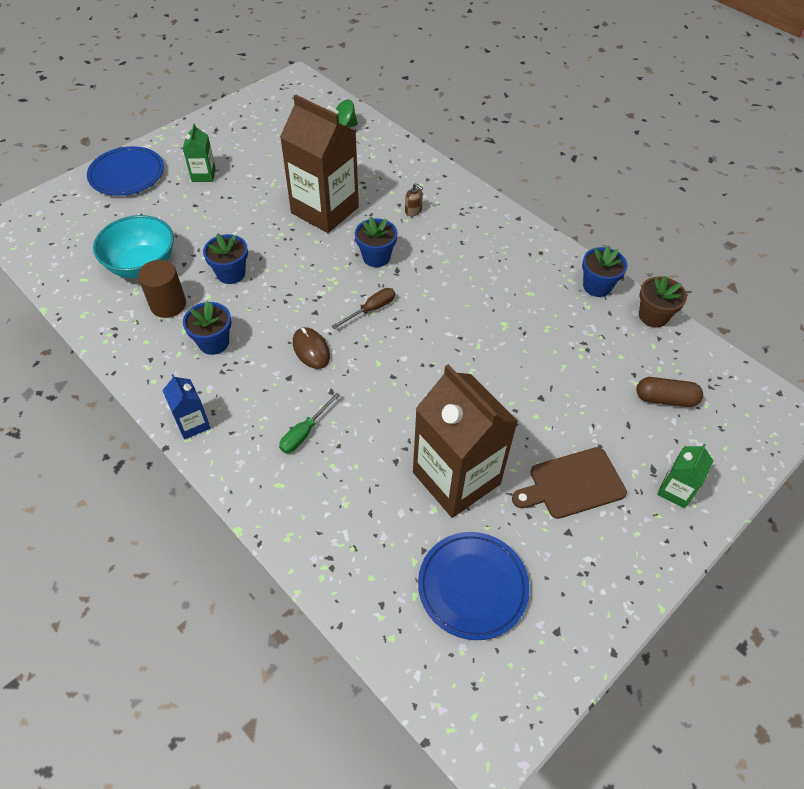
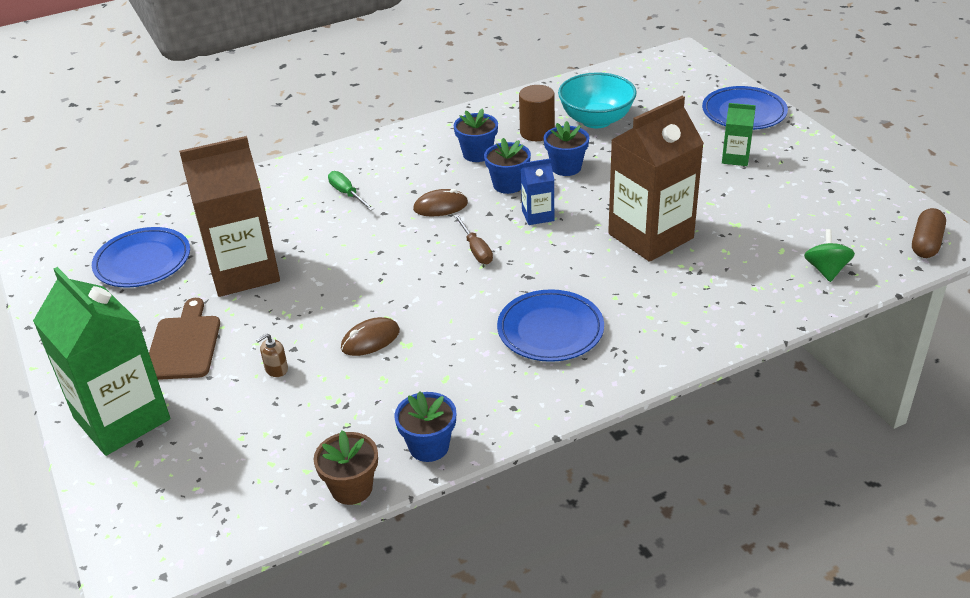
camera: 110 degrees right, 15 degrees down
(192, 424) = (392, 140): blue carton -> blue carton (538, 215)
(376, 257) = (556, 264): blue flower pot -> blue flower pot (508, 185)
(413, 211) = (631, 306): brown soap dispenser -> brown soap dispenser (276, 369)
(455, 247) = (550, 330): none -> blue plate
(509, 349) = (370, 339): none -> brown mouse
(665, 399) = (228, 452): brown capsule -> brown capsule (926, 243)
(675, 490) = (122, 418): green carton -> green carton, size x2.19

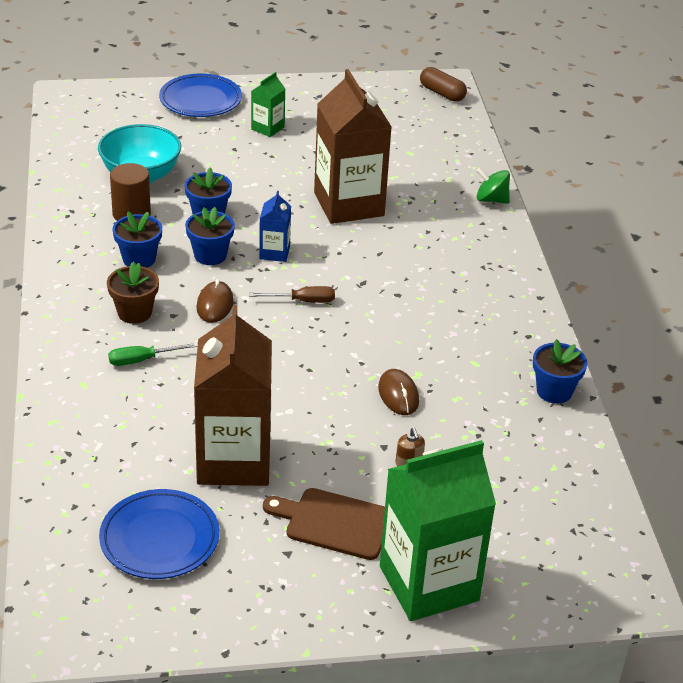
camera: 75 degrees left, 0 degrees up
(351, 488) = (585, 444): brown flower pot -> brown flower pot (134, 313)
(550, 330) = (443, 291): blue plate -> none
(826, 270) = (446, 143): green spinning top -> green spinning top (491, 200)

